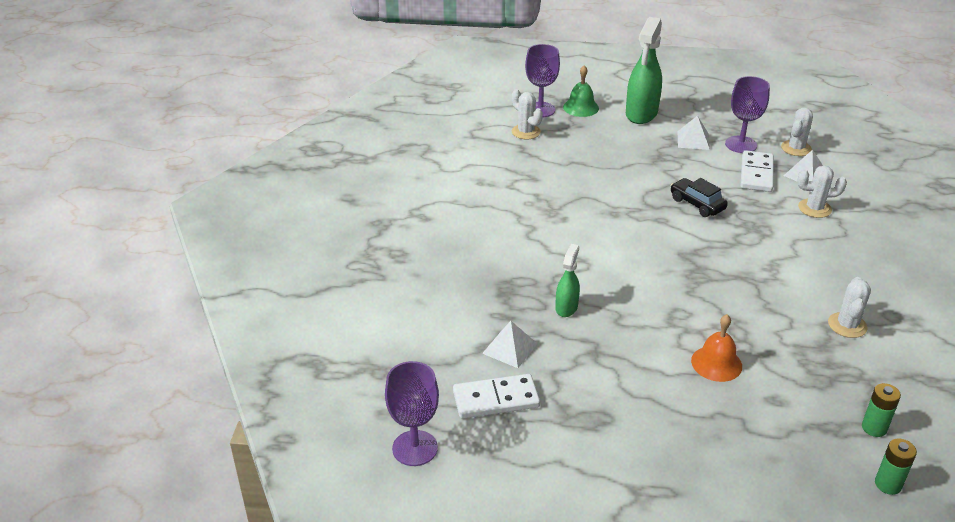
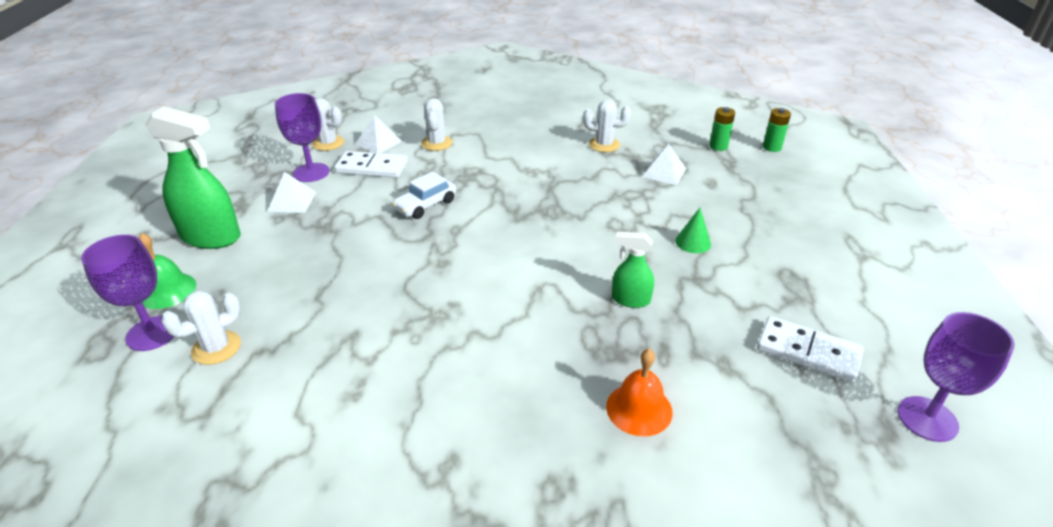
camera: 95 degrees left, 0 degrees up
(496, 399) = (808, 352): white domino -> white domino turned 45 degrees counterclockwise
(509, 348) = (719, 344): white pyramid -> white pyramid (664, 172)
(653, 361) = (693, 242): none -> green cone
(697, 204) = (426, 205): black car -> white car
(716, 363) = (679, 207): orange bell -> orange bell (639, 409)

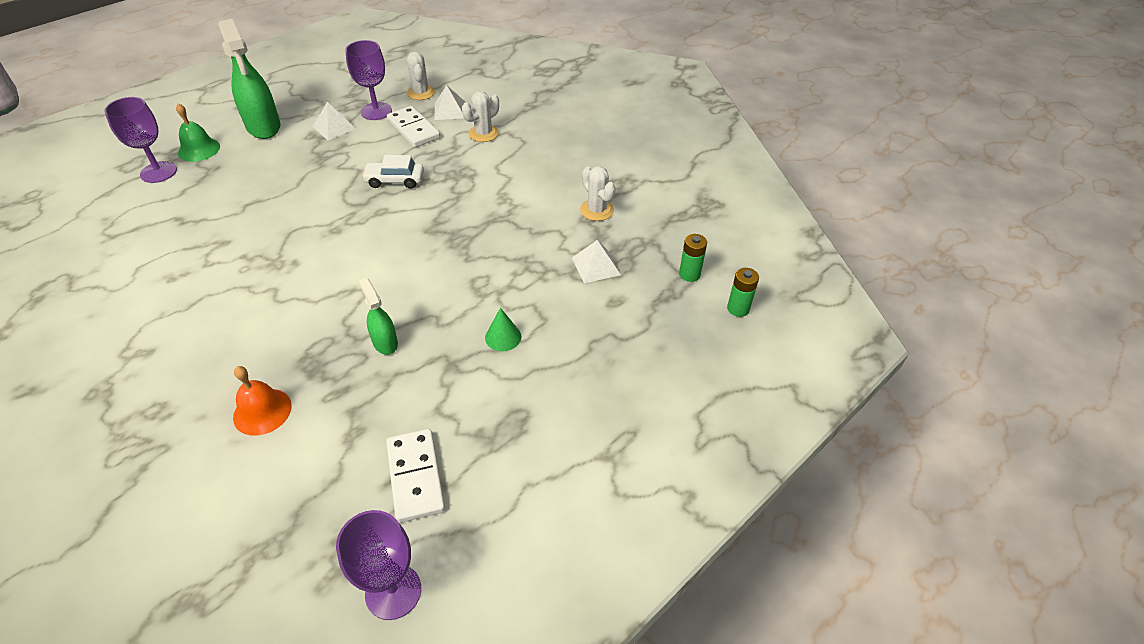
camera: 45 degrees right, 10 degrees up
(216, 348) = (166, 201): white cactus -> none

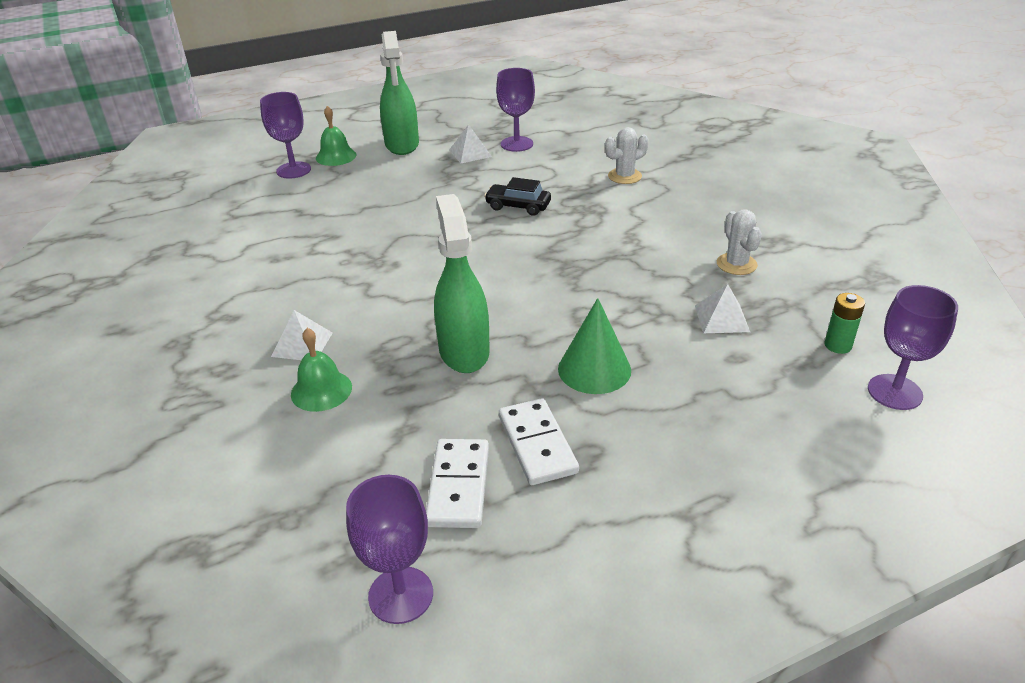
camera: 20 degrees right, 10 degrees down
(262, 411) = (321, 390): orange bell -> green bell
(385, 342) = (464, 351): green spray bottle -> green spray bottle, size x1.88
(395, 180) = (518, 206): white car -> black car
(413, 129) = (551, 164): white domino -> white domino (537, 444)
(421, 93) = (567, 133): white cactus -> none
(450, 110) = (594, 151): white pyramid -> white pyramid (302, 344)
(503, 337) = (594, 369): green cone -> green cone, size x1.72
(738, 308) = (894, 392): green battery -> purple goblet

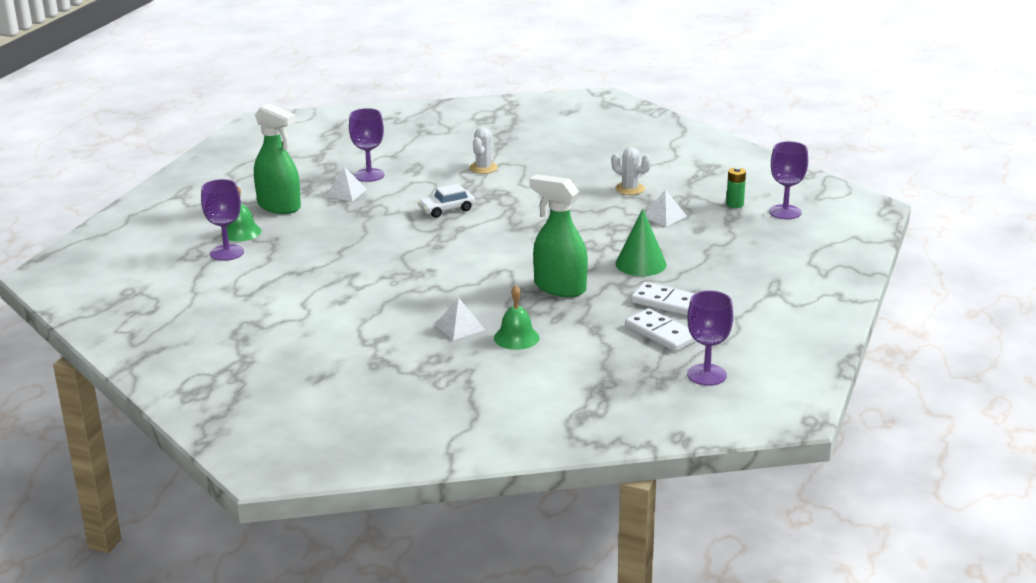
camera: 45 degrees left, 10 degrees down
(518, 206) = (447, 210): black car -> white car

